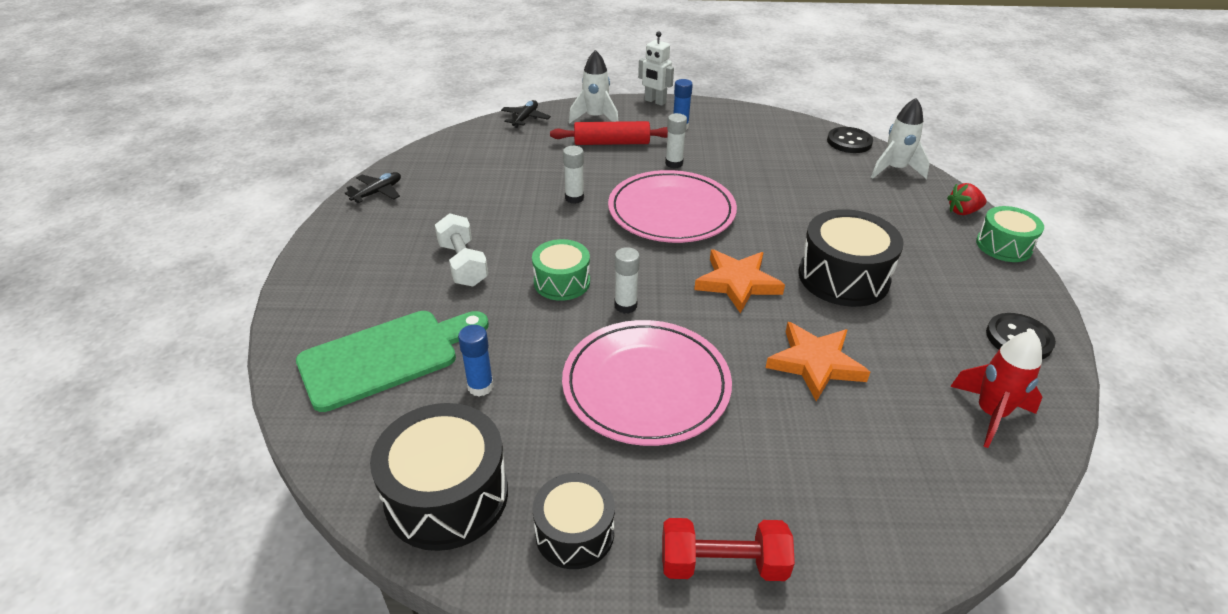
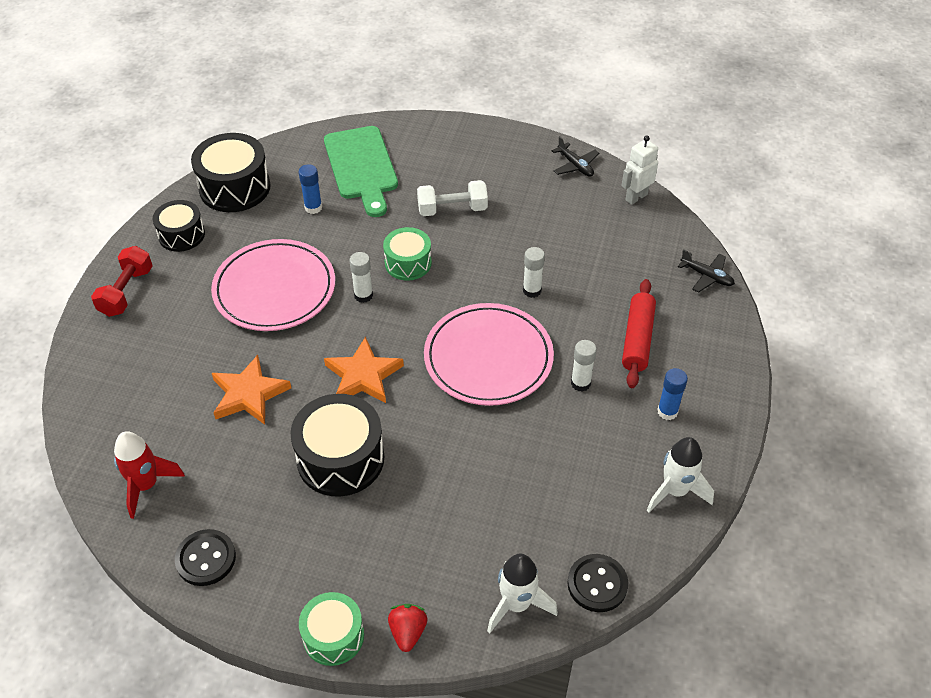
camera: 105 degrees right, 10 degrees up
(595, 118) = (700, 336): white rocket -> white rocket (675, 491)
(655, 101) = (740, 403): white robot -> white robot (636, 197)

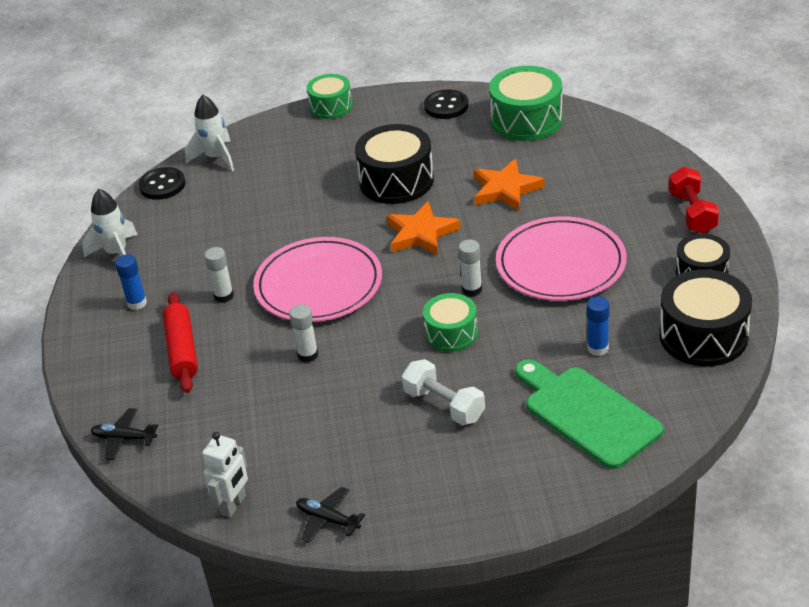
camera: 160 degrees right, 10 degrees down
(146, 485) = (526, 120): red rocket -> green drum
(408, 632) = (283, 123): red strawberry -> none
(452, 209) = (444, 405): white dumbbell -> white dumbbell turned 75 degrees clockwise

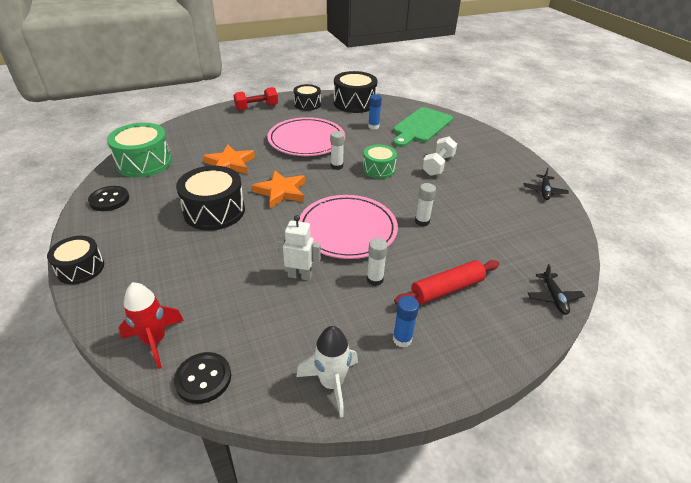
camera: 110 degrees left, 0 degrees up
(216, 158) = (155, 341): white rocket -> red rocket
(233, 505) = (564, 228): white robot -> white robot (300, 275)
(331, 106) = (81, 268): green drum -> black drum

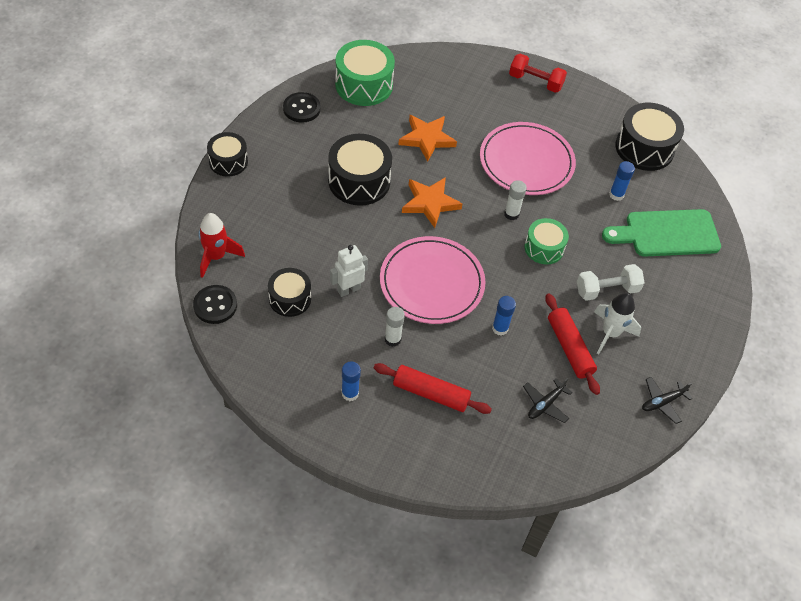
camera: 45 degrees right, 15 degrees up
(300, 275) = (348, 289): white robot -> white robot turned 90 degrees counterclockwise
(307, 104) = (591, 113): black drum -> black drum (290, 299)
(331, 383) = (274, 376): white rocket -> white rocket (610, 333)
(422, 221) = (500, 328): white glue stick -> blue glue stick
(468, 202) = (569, 348): none -> red rolling pin
(553, 297) = (497, 474): black plane -> black plane (545, 404)

